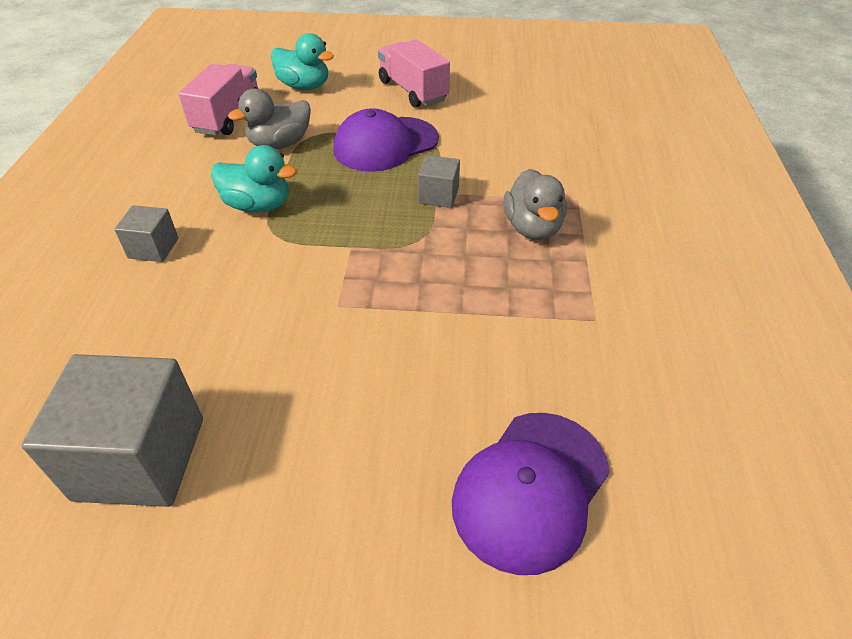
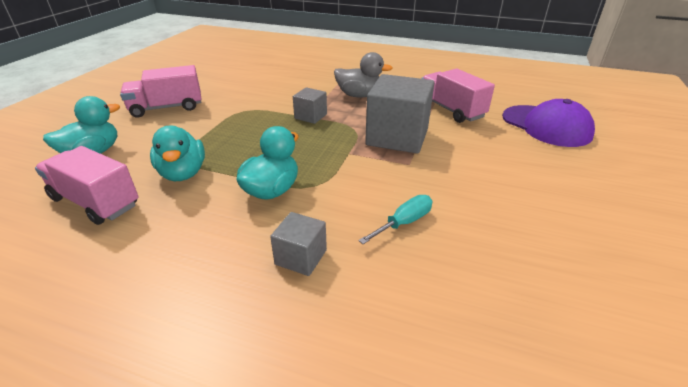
camera: 75 degrees left, 10 degrees down
(140, 458) = (556, 260): grey cube -> grey cube (397, 137)
(208, 313) = (404, 222): none -> turquoise screwdriver
(280, 144) = (183, 173): grey duck -> turquoise duck
(385, 144) = (232, 127): purple cap -> none
(533, 341) = (451, 110): none -> pink truck

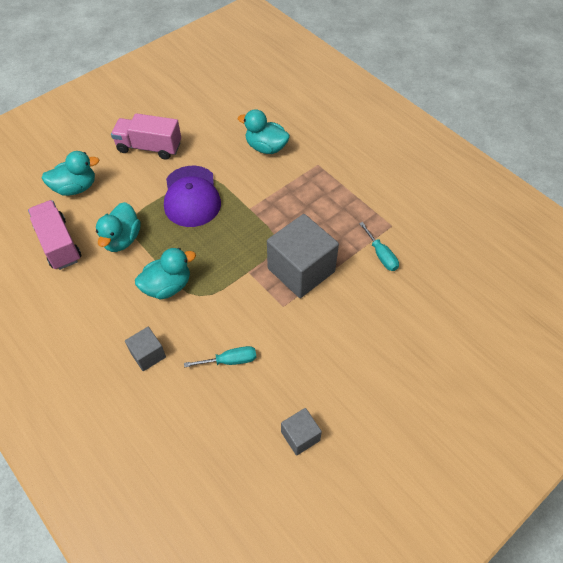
camera: 30 degrees right, 20 degrees up
(286, 83) = (266, 147): none -> turquoise duck
(310, 116) = (252, 210): grey cube -> grey cube (300, 436)
(359, 95) = (316, 196): grey duck -> none
(451, 110) = (381, 255): pink truck -> turquoise screwdriver
(546, 126) = (446, 317): purple cap -> purple cap (191, 196)

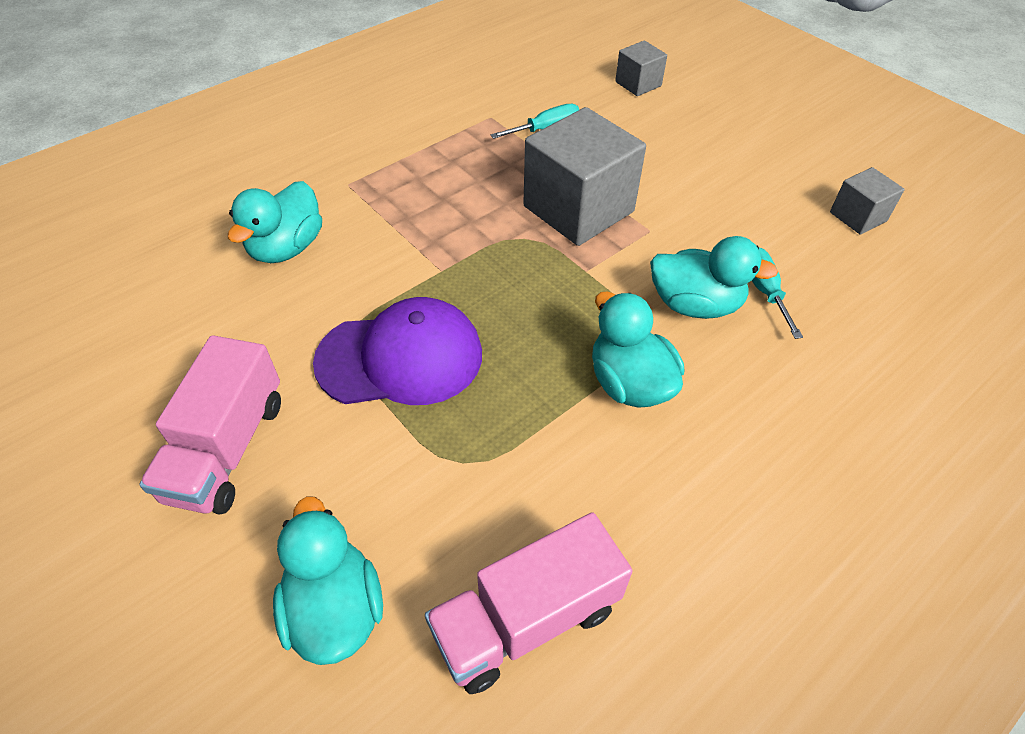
camera: 90 degrees left, 5 degrees down
(122, 239) = (513, 476): turquoise duck -> turquoise duck (695, 305)
(148, 355) = (783, 402): grey cube -> grey cube (638, 84)

